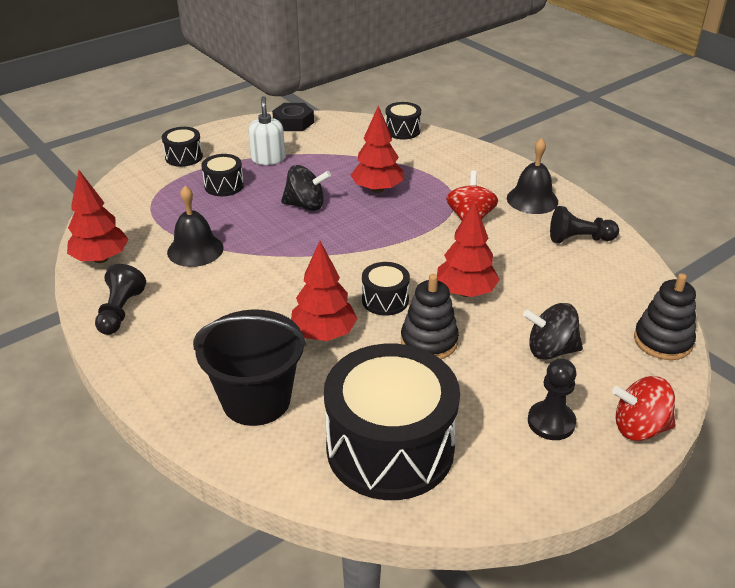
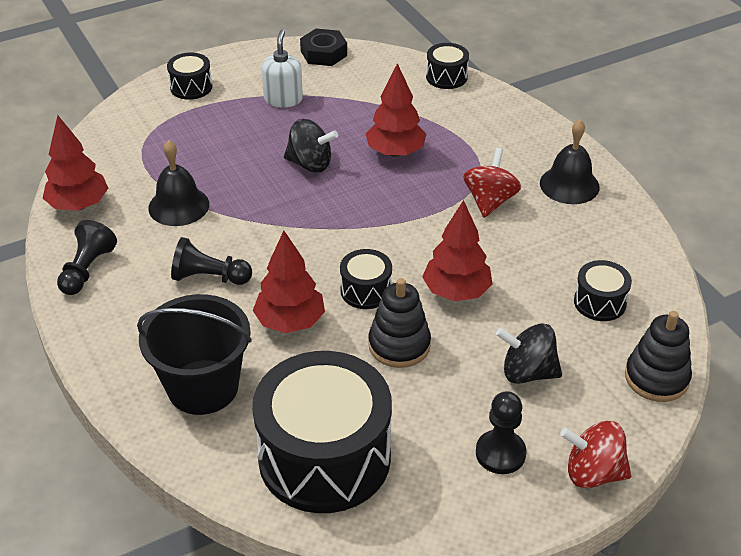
camera: 10 degrees right, 5 degrees up
(224, 185) = (227, 129): black drum -> black drum (599, 302)
(579, 239) = (606, 242): black pawn -> black pawn (209, 277)

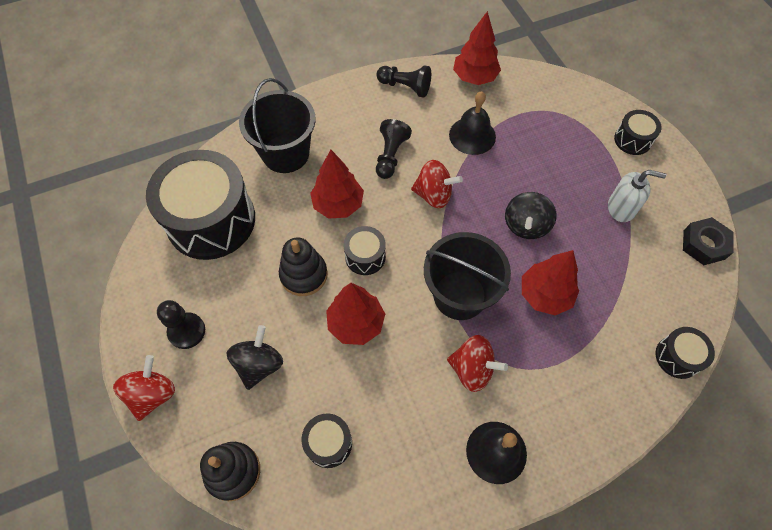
camera: 95 degrees right, 20 degrees up
(271, 236) = (434, 195): none -> red spinning top
(406, 212) = (459, 295): none -> black bucket

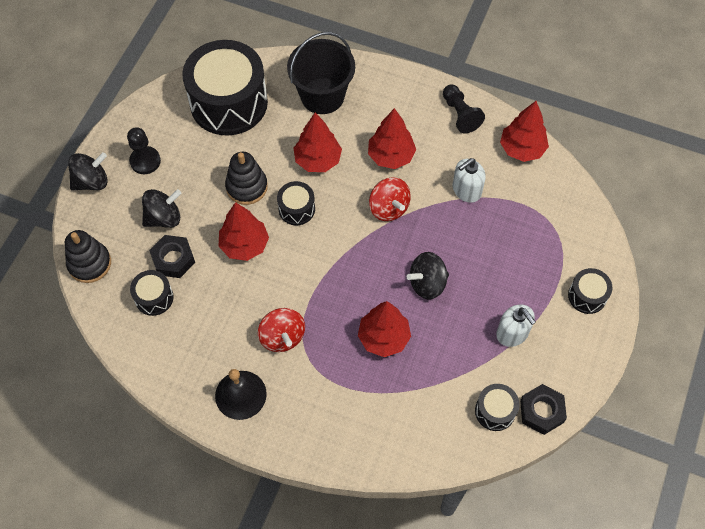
camera: 45 degrees right, 0 degrees up
(152, 394) = (92, 181): red spinning top -> black spinning top
(308, 393) = (173, 259): none -> black nut
(390, 156) = (391, 156): black pawn -> red tree
(459, 295) = (328, 287): black bucket -> none
(472, 135) = (466, 190): black bell -> white soap dispenser
(677, 357) = (423, 456): black drum -> black drum (495, 411)

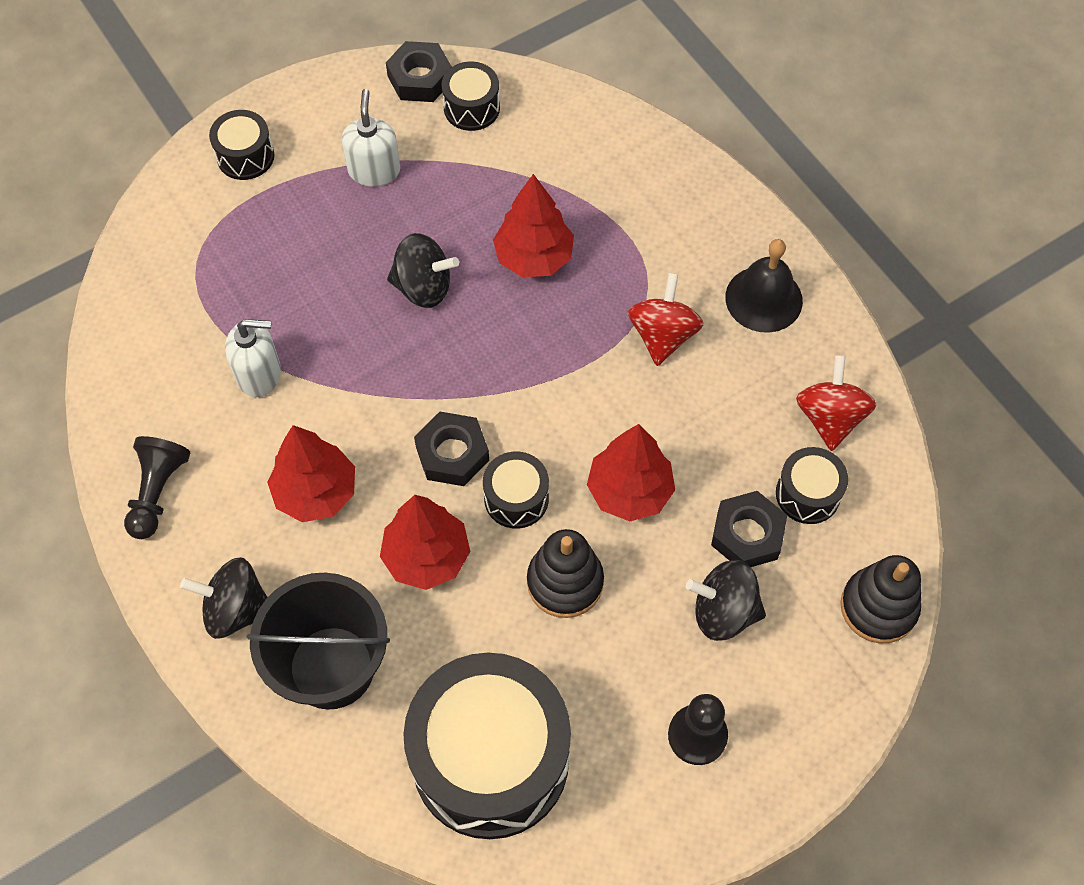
camera: 145 degrees left, 0 degrees up
(92, 181) = (806, 754): black spinning top -> black spinning top (236, 609)
(343, 210) = (452, 454): none -> black nut
(388, 208) = (386, 417): red spinning top -> red spinning top (830, 417)
(522, 149) = (127, 383): red tree -> none

